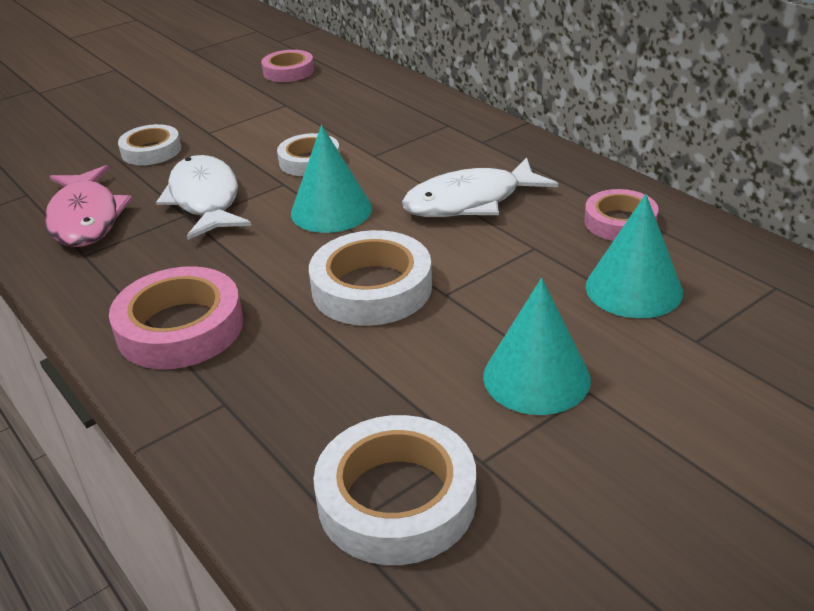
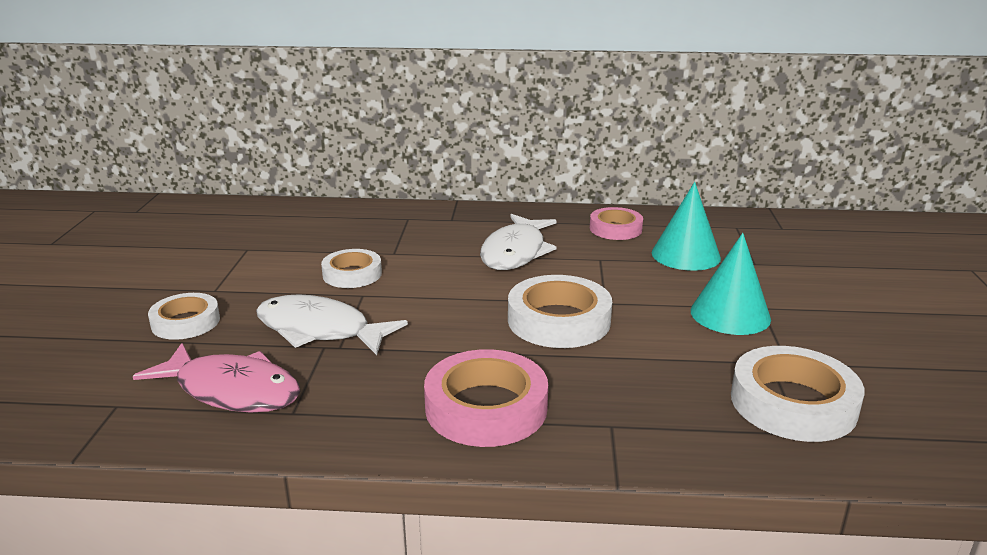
camera: 50 degrees left, 10 degrees down
(288, 71) = (197, 228): pink tape -> none
(331, 210) = (436, 294): turquoise cone -> none

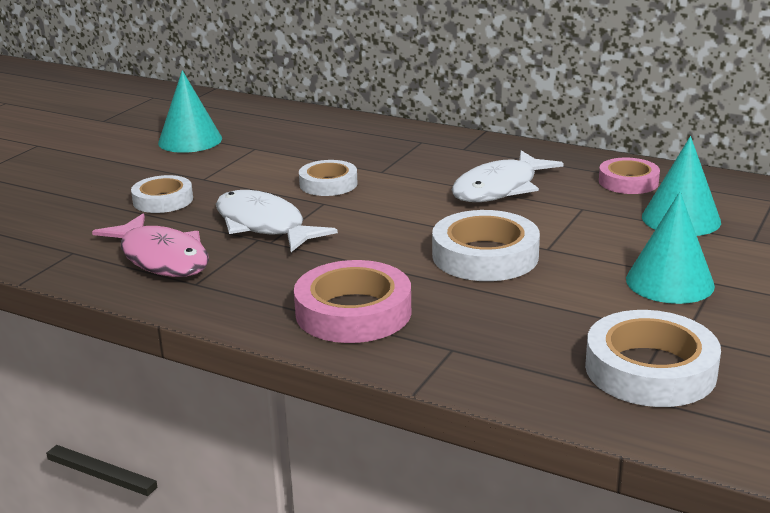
camera: 25 degrees right, 0 degrees up
(170, 251) = (190, 140): none -> turquoise cone

